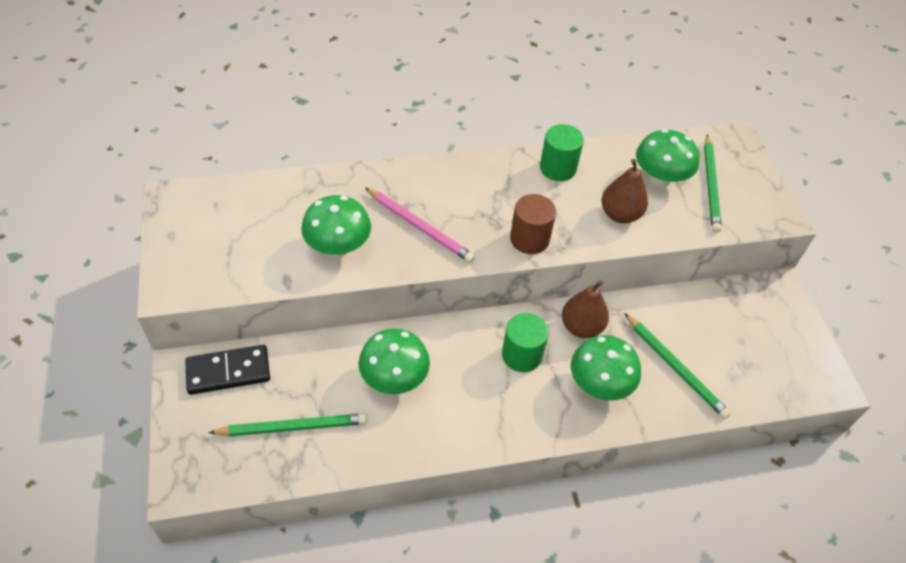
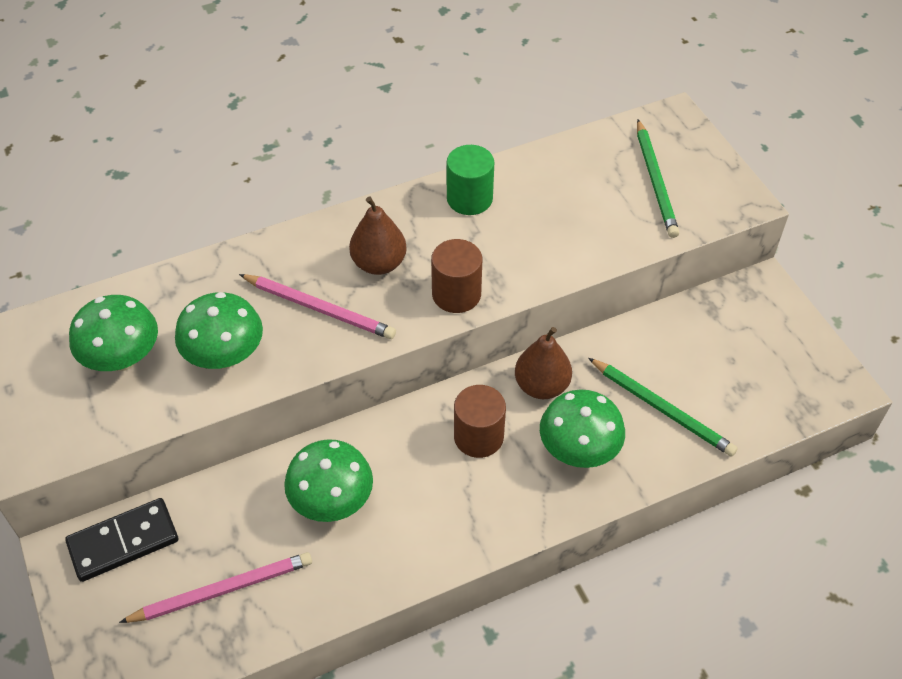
camera: 10 degrees left, 0 degrees up
(293, 427) = (222, 590): green pencil -> pink pencil
(521, 355) = (478, 437): green cylinder -> brown cylinder
(620, 214) = (557, 240): brown pear -> brown pear (379, 263)
(660, 178) = (594, 185): green mushroom -> green mushroom (123, 358)

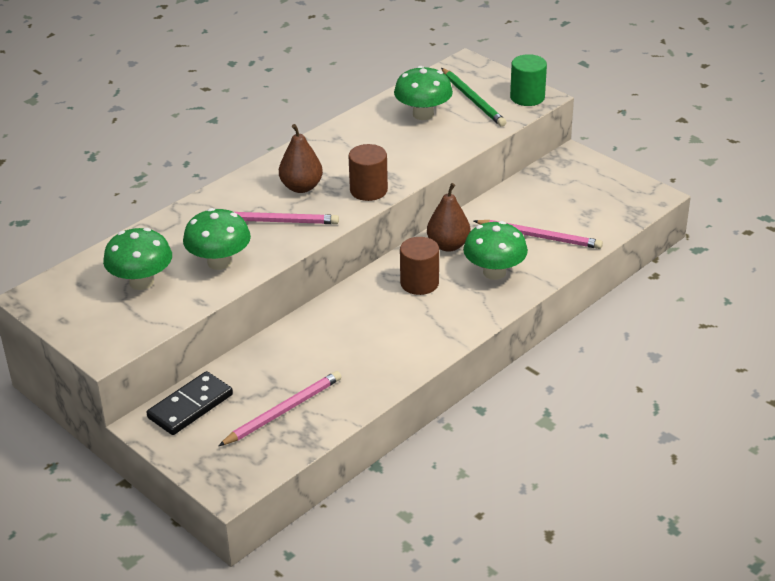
camera: 20 degrees left, 15 degrees down
(332, 501) = (334, 344): green mushroom -> green mushroom (423, 114)
(469, 199) = (345, 138): green cylinder -> green cylinder (527, 97)
(662, 409) = (539, 236): green pencil -> pink pencil

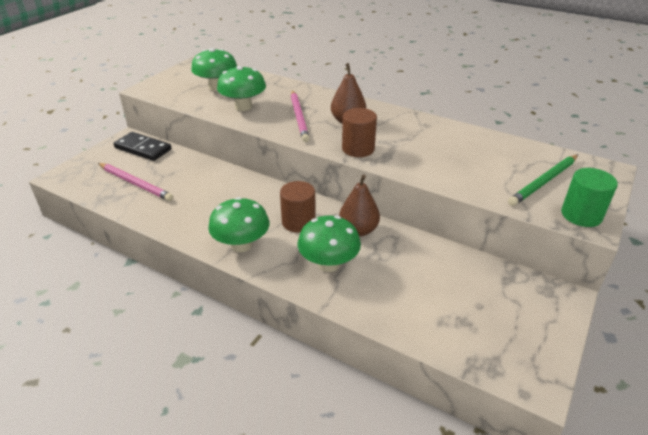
camera: 75 degrees right, 0 degrees up
(423, 114) = (493, 158): green mushroom -> green mushroom (241, 245)
(539, 236) = (399, 288): pink pencil -> none

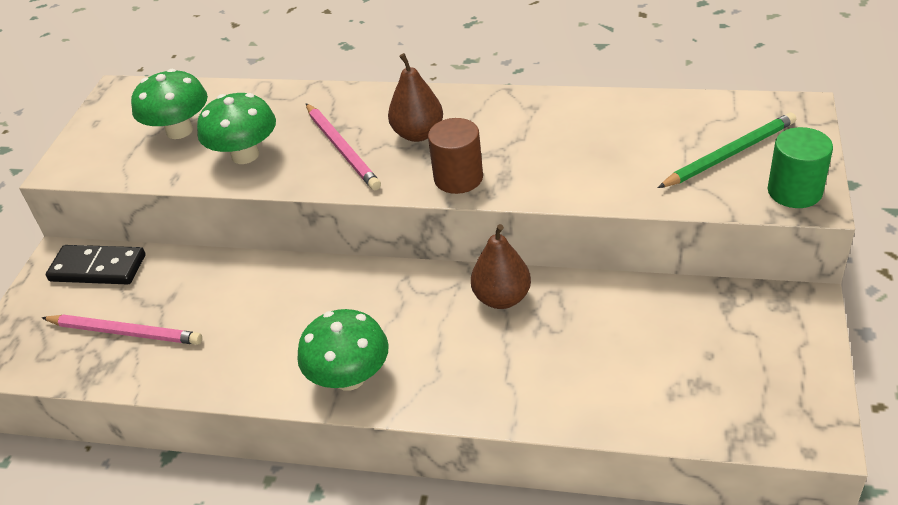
camera: 15 degrees left, 5 degrees up
(298, 222) = (411, 313): brown cylinder -> none
(328, 264) = (487, 364): green mushroom -> none
(544, 182) = (729, 154): green pencil -> green pencil turned 150 degrees counterclockwise

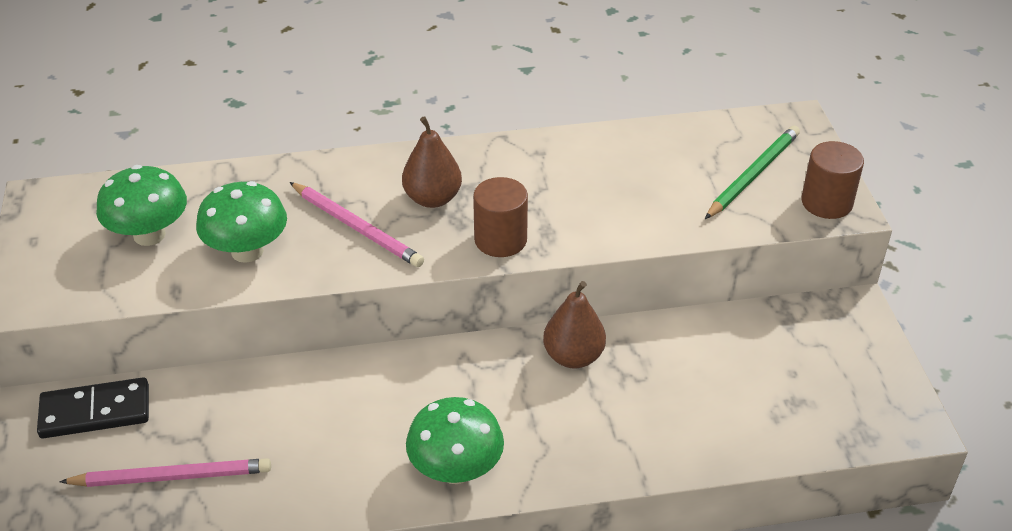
camera: 25 degrees left, 0 degrees up
(794, 191) = (826, 202): green cylinder -> brown cylinder

